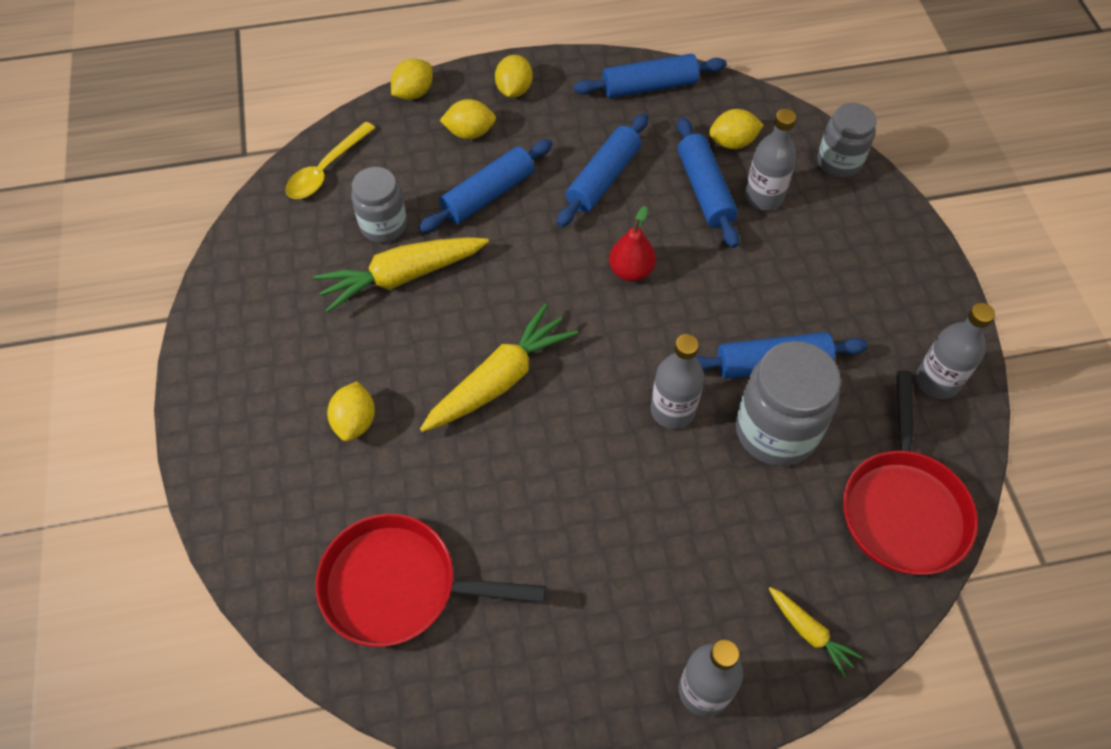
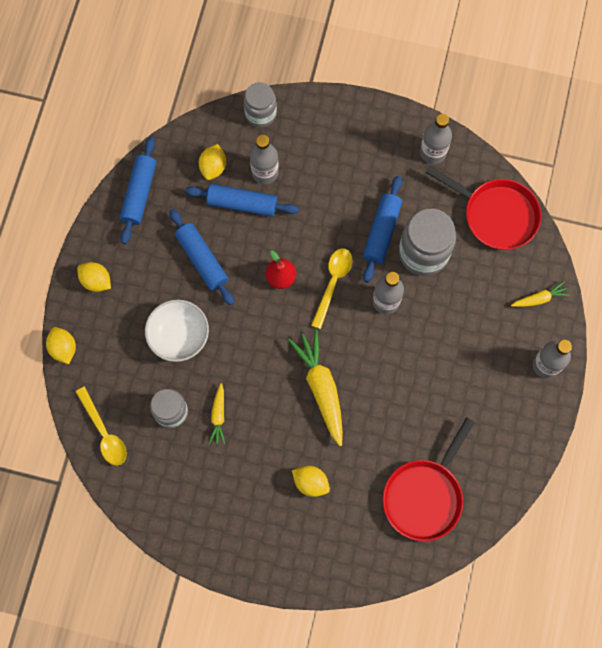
camera: 65 degrees left, 15 degrees up
(401, 277) = (218, 416): yellow carrot -> yellow carrot, size x0.51
(470, 133) = (120, 326): yellow lemon -> none
(488, 195) = (179, 336): blue rolling pin -> white bowl
(659, 334) = (333, 283): none -> yellow spoon

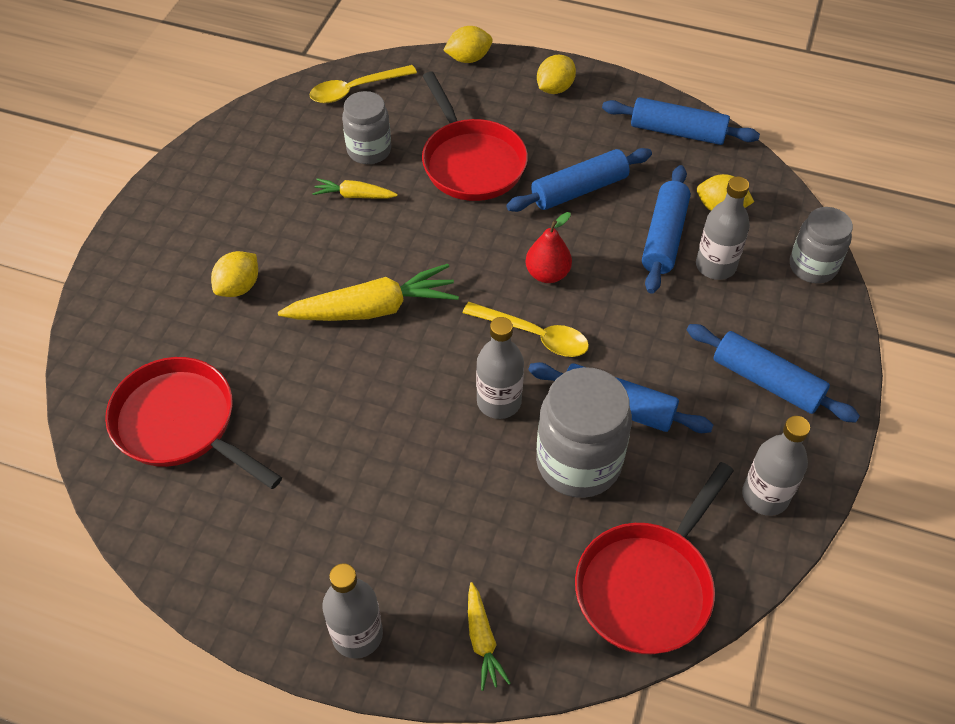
camera: 95 degrees right, 20 degrees down
(179, 336) = (471, 162): white bowl -> red pan
(354, 147) = (766, 381): none -> blue rolling pin

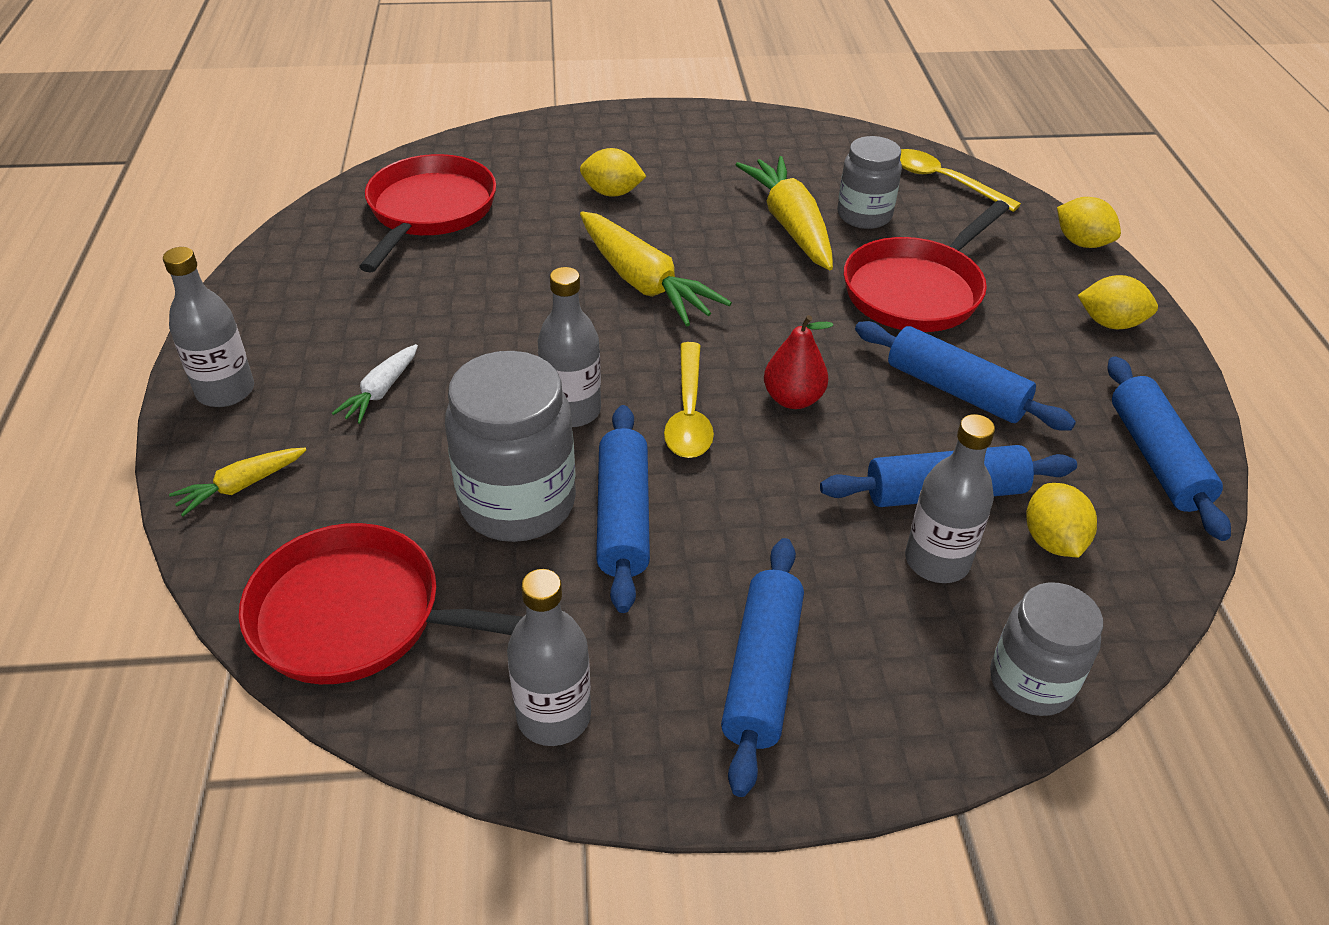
camera: 65 degrees right, 10 degrees down
(354, 195) = (790, 225): yellow carrot -> yellow carrot, size x1.94
(415, 519) = (381, 391): none -> white carrot

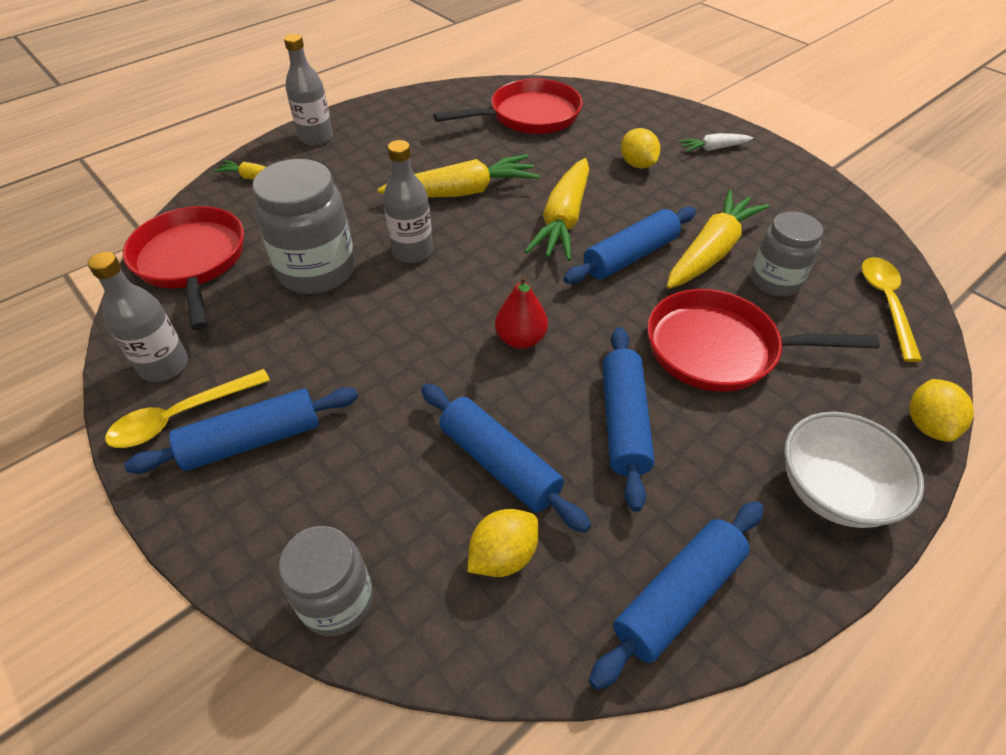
camera: 55 degrees right, 5 degrees up
(381, 391) = (361, 180): white carrot -> white carrot (713, 148)
(509, 324) = (463, 192): none -> yellow carrot
(623, 517) = (339, 316): blue rolling pin -> blue rolling pin (630, 256)
(688, 413) = (457, 299): yellow spoon -> yellow spoon (181, 416)
(937, 561) = (422, 489): grey bottle -> none
(1110, 323) = (833, 491): yellow lemon -> white bowl

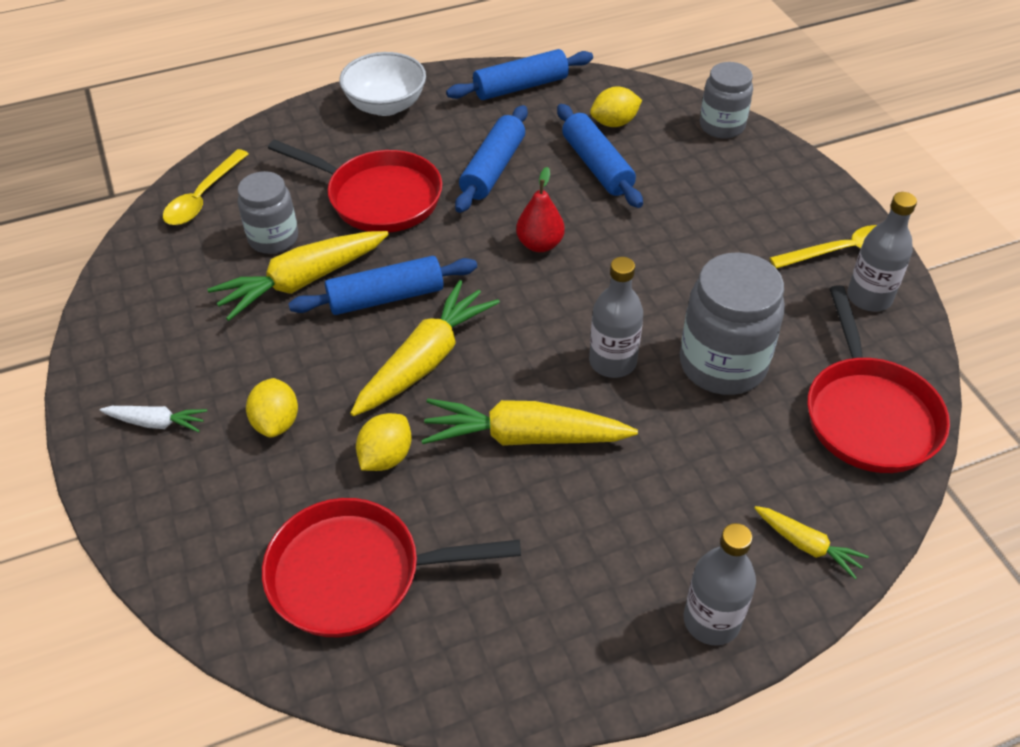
camera: 160 degrees left, 0 degrees up
(252, 440) = (781, 221): blue rolling pin -> none
(927, 425) = (283, 120): yellow lemon -> yellow lemon (386, 457)

